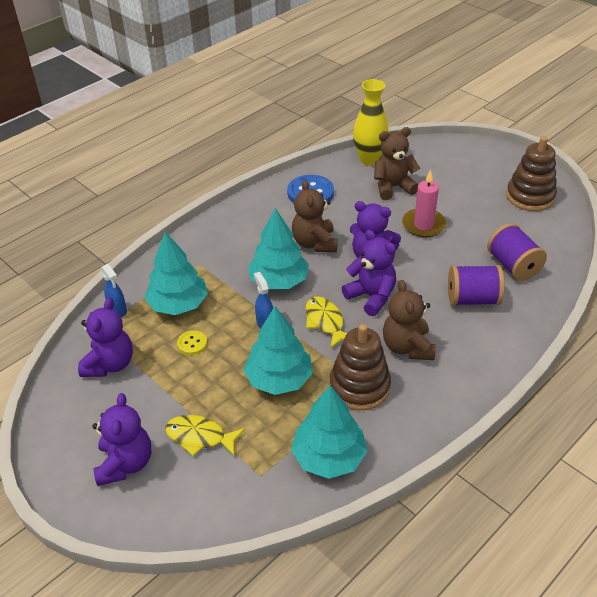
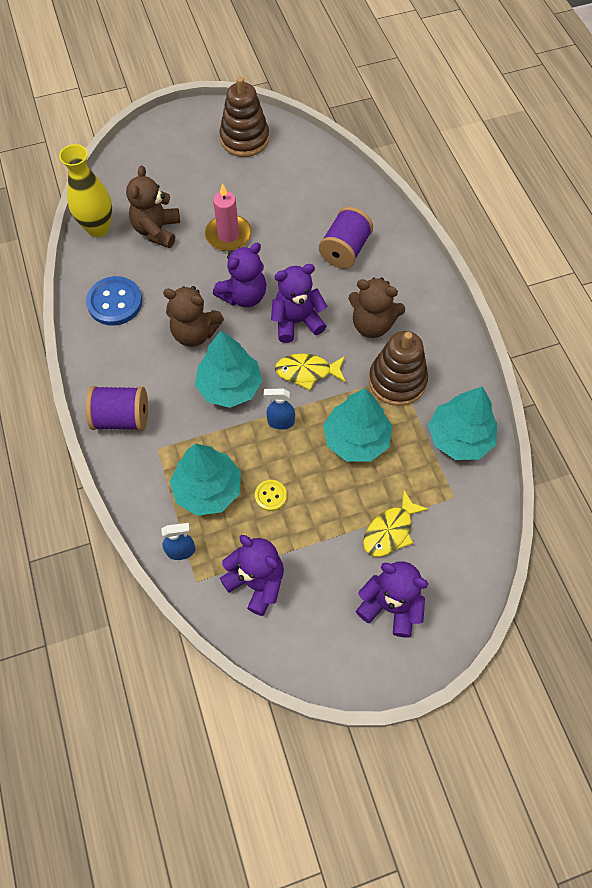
camera: 65 degrees left, 20 degrees up
(513, 266) = (323, 200): purple spool -> purple spool (122, 418)

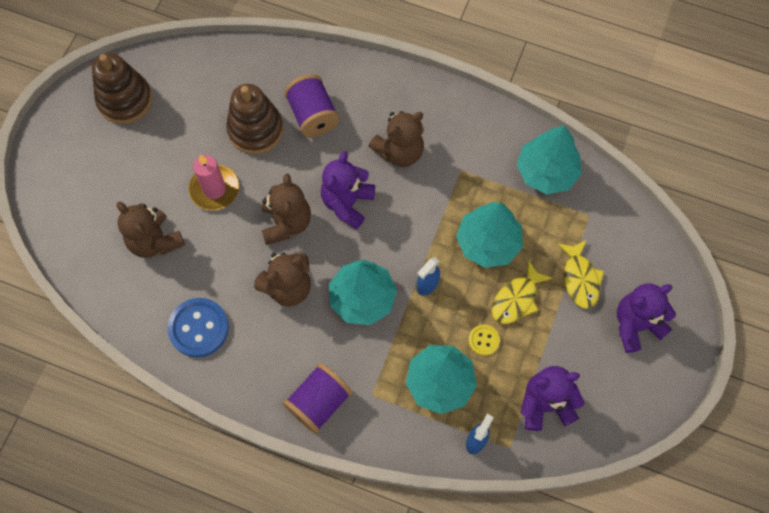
camera: 50 degrees left, 5 degrees up
(98, 228) = (105, 286): yellow vase -> none
(244, 296) = (286, 223): purple teddy bear -> brown teddy bear
(307, 372) = (400, 231): yellow fish -> yellow fish (516, 299)
(397, 381) = (464, 174): brown stacking toy -> brown stacking toy (255, 129)

